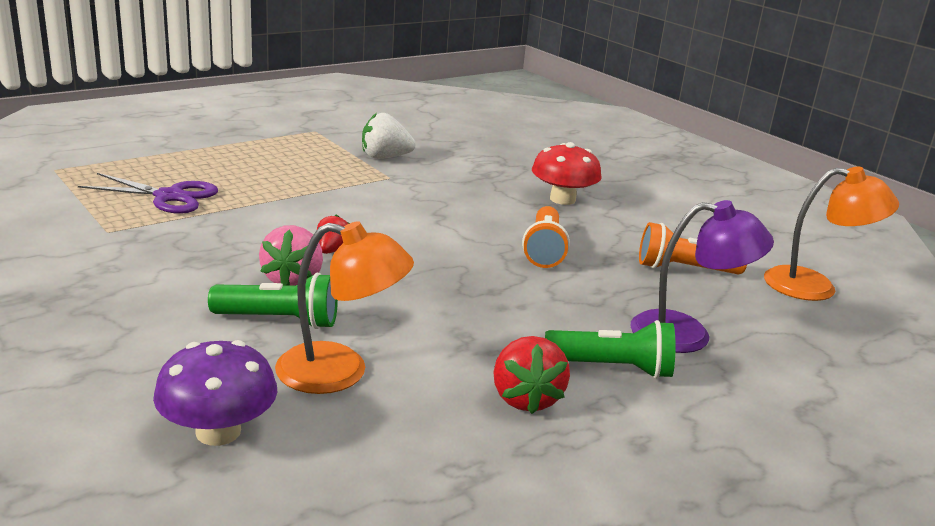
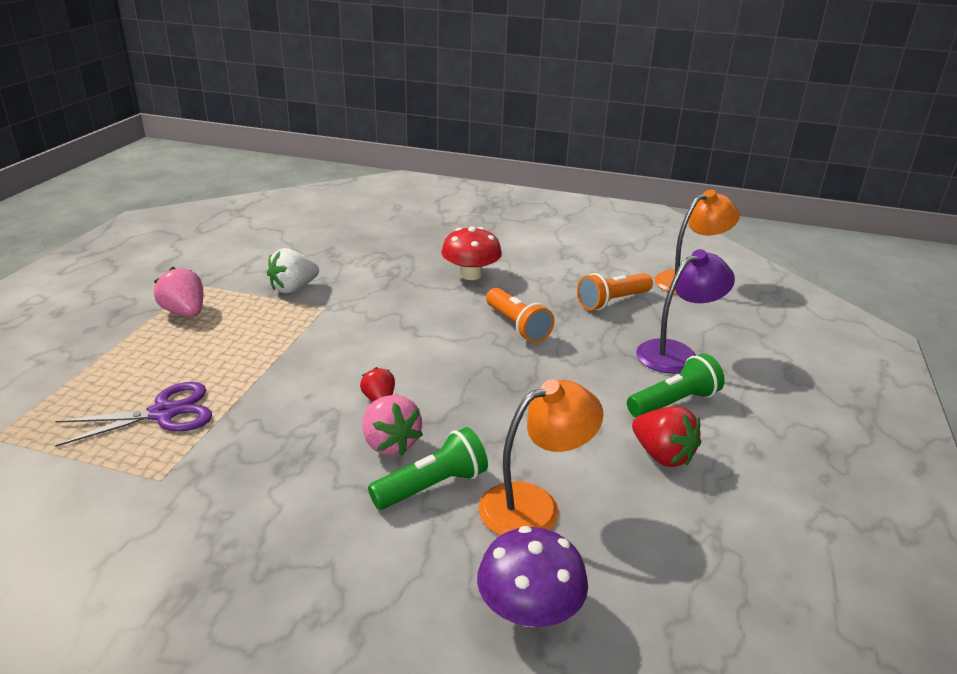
camera: 35 degrees left, 5 degrees up
(279, 145) = (185, 312): none -> pink strawberry

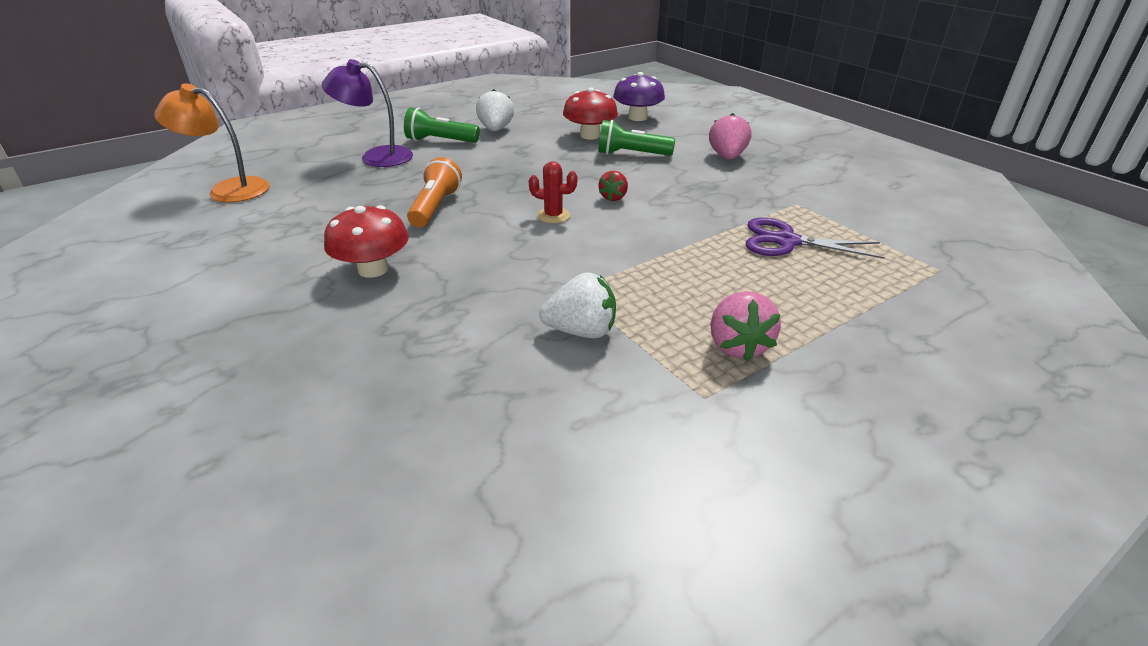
camera: 140 degrees left, 5 degrees up
(390, 443) = (633, 175): pink strawberry -> pink strawberry (727, 157)
(410, 356) = (553, 216): none -> red cactus
(534, 505) = (590, 135): orange lamp -> red mushroom
(612, 301) = (324, 197): orange flashlight -> none
(662, 455) = (496, 129): red strawberry -> white strawberry

